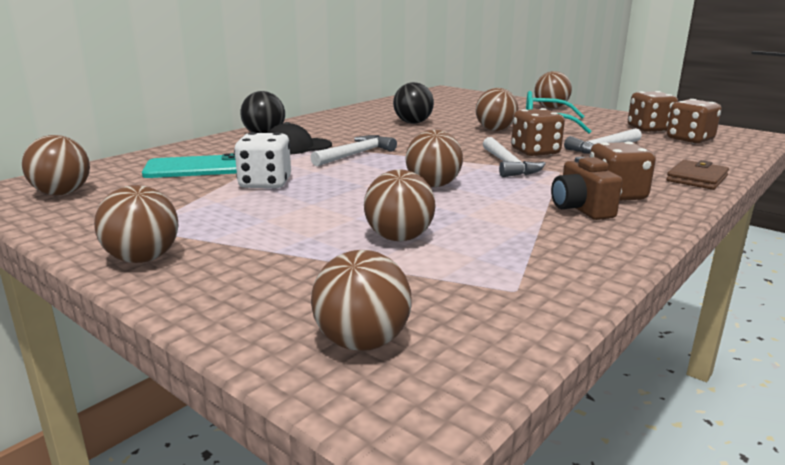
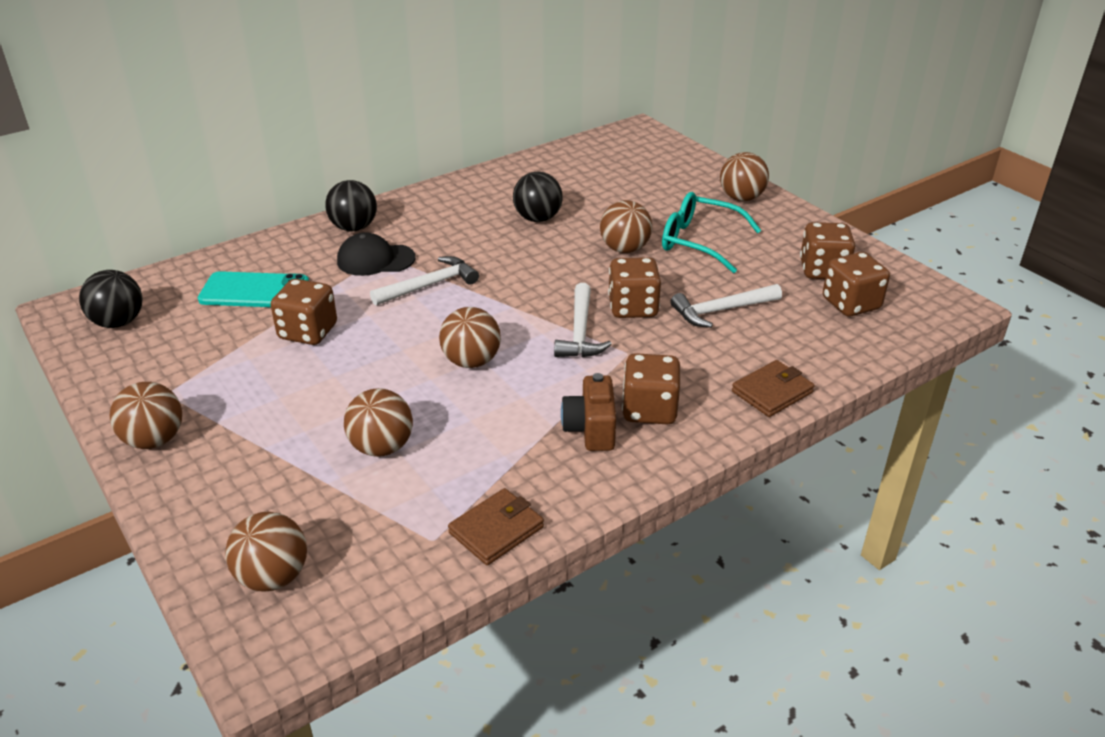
camera: 15 degrees right, 15 degrees up
(62, 193) = (118, 322): brown ball -> black ball
(265, 183) = (308, 332): white dice -> brown dice
(571, 275) = (496, 530): none -> brown wallet

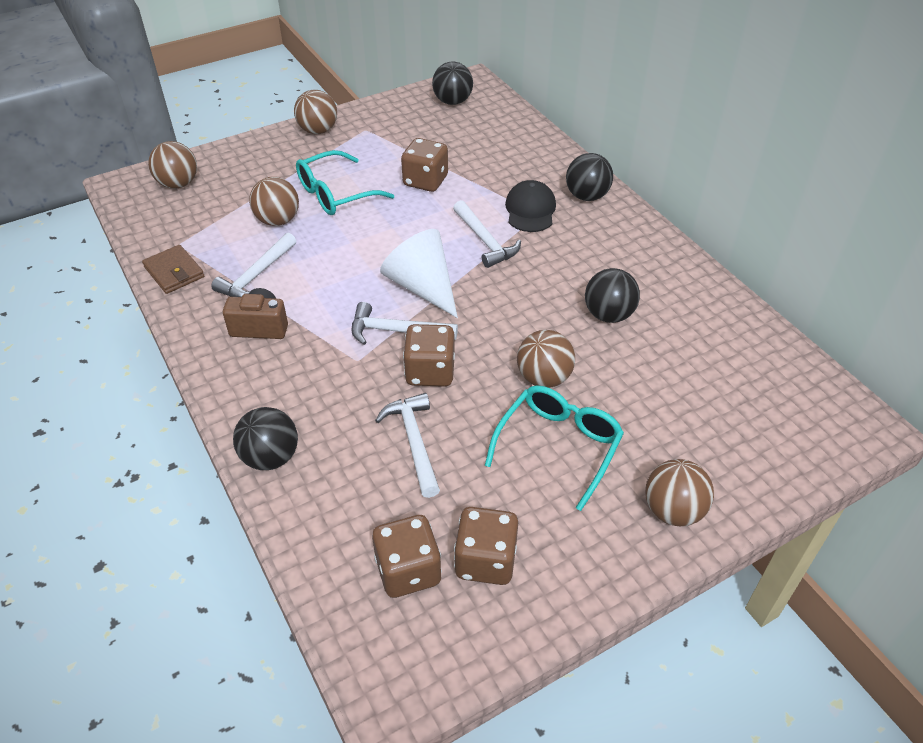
camera: 95 degrees right, 10 degrees up
(254, 291) = (486, 153): turquoise phone -> none
(326, 403) = (335, 194): none -> turquoise glasses
(471, 361) = (367, 264): brown ball -> none
(499, 448) = (256, 276): none -> white hammer
(508, 321) = (422, 286): none -> white cone
(649, 410) = (273, 365): brown dice -> none
(772, 392) = (271, 457): brown wallet -> black ball

